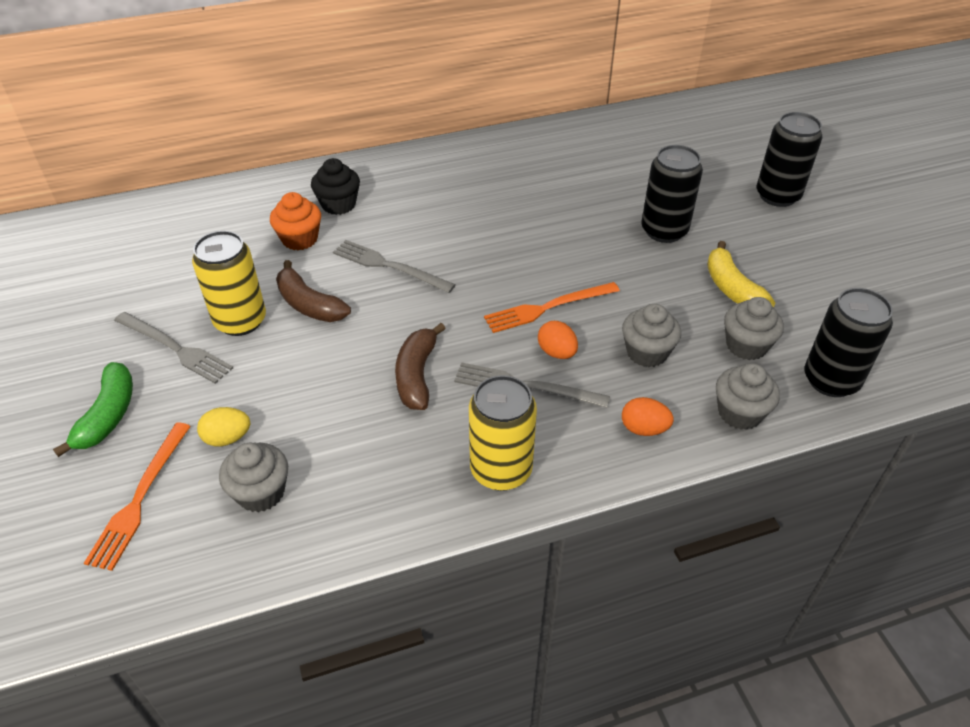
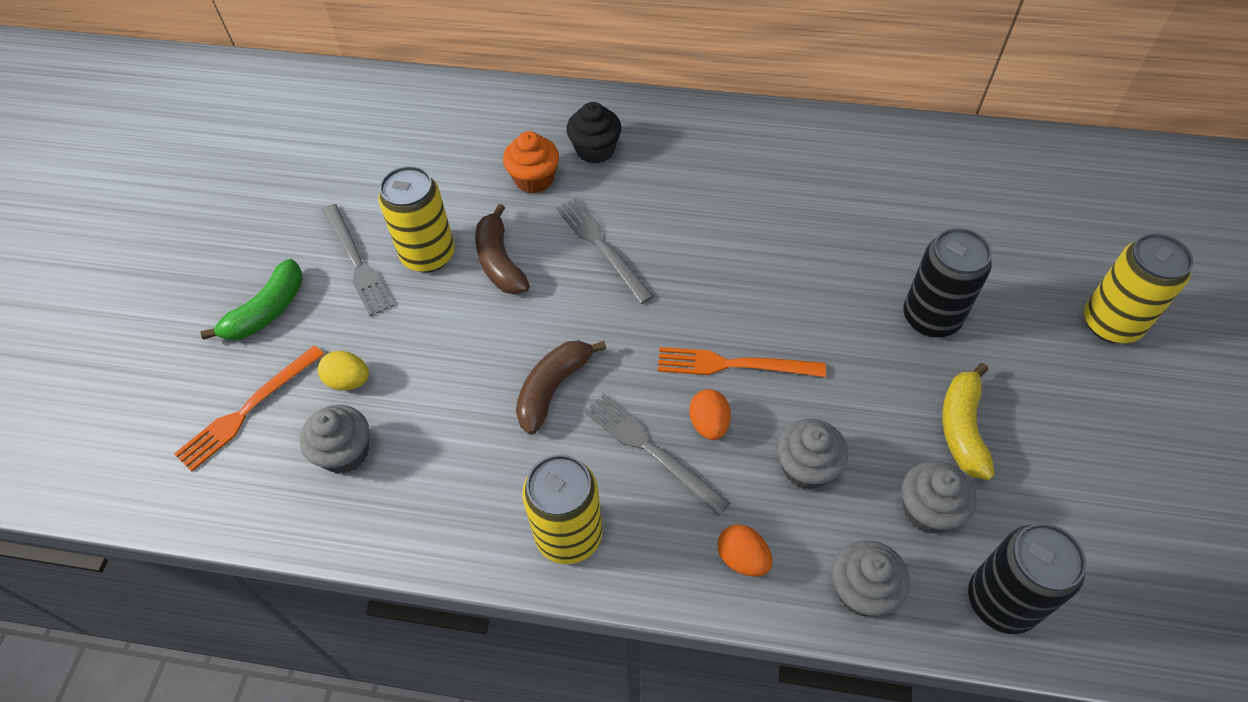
camera: 30 degrees right, 10 degrees up
(777, 196) = (1111, 323): black can -> yellow can

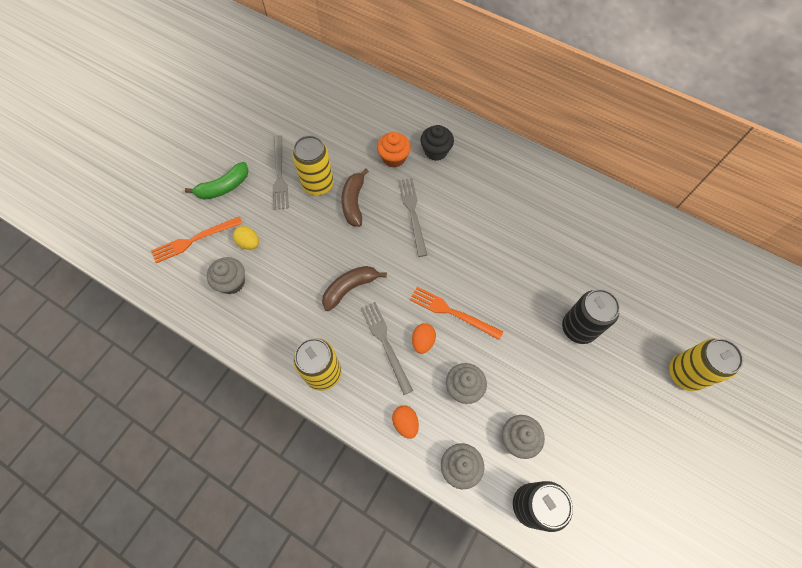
camera: 20 degrees right, 10 degrees up
(962, 428) = (562, 400): yellow banana -> none

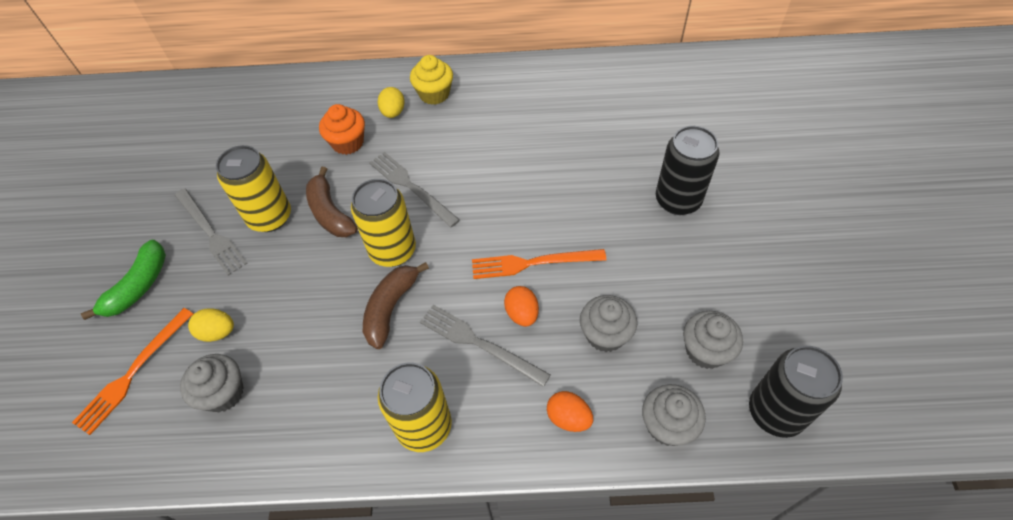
camera: 30 degrees left, 10 degrees down
(436, 151) = (393, 112): black cupcake -> yellow egg
(471, 152) = (434, 94): none -> yellow cupcake
(685, 373) = (811, 182): yellow can -> yellow can (392, 250)

